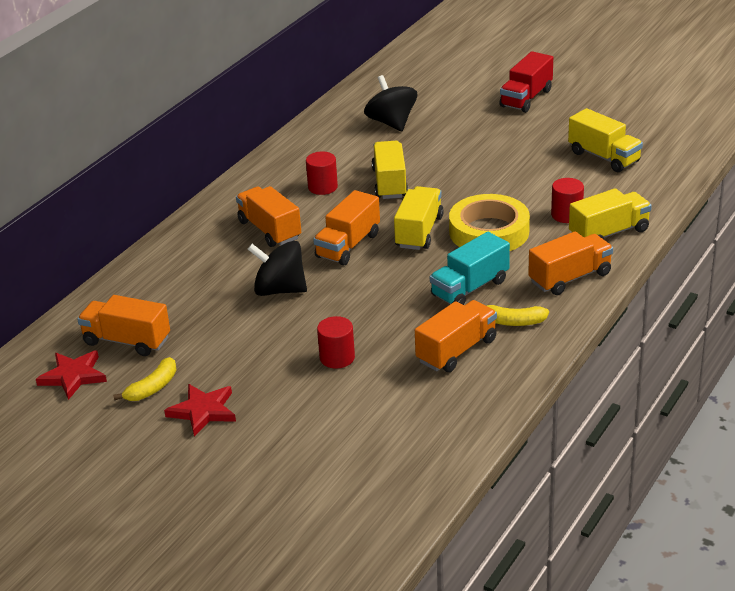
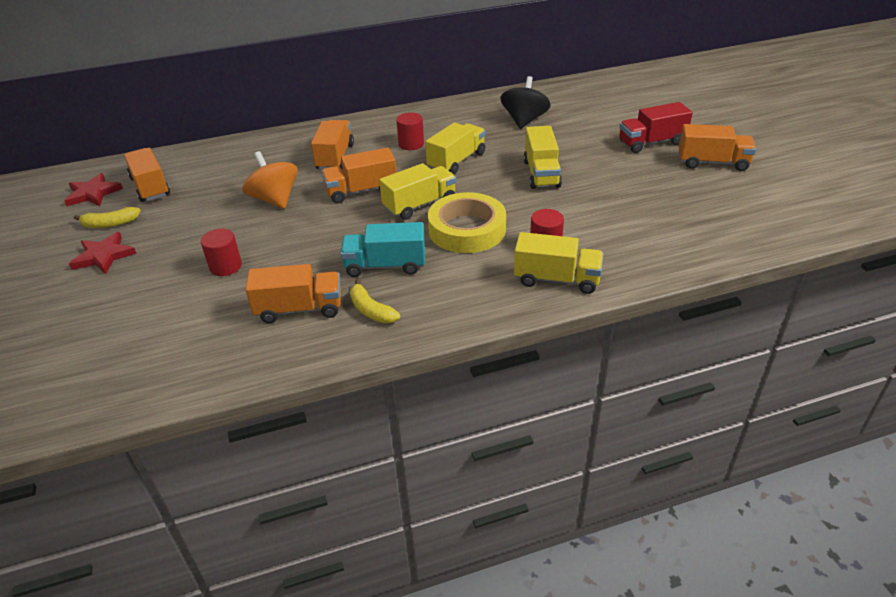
camera: 40 degrees right, 5 degrees up
(280, 290) = (275, 199): black spinning top -> orange spinning top
(570, 278) = (468, 300): orange truck -> orange truck (712, 163)
(604, 157) = (647, 214): yellow truck -> yellow truck (541, 173)

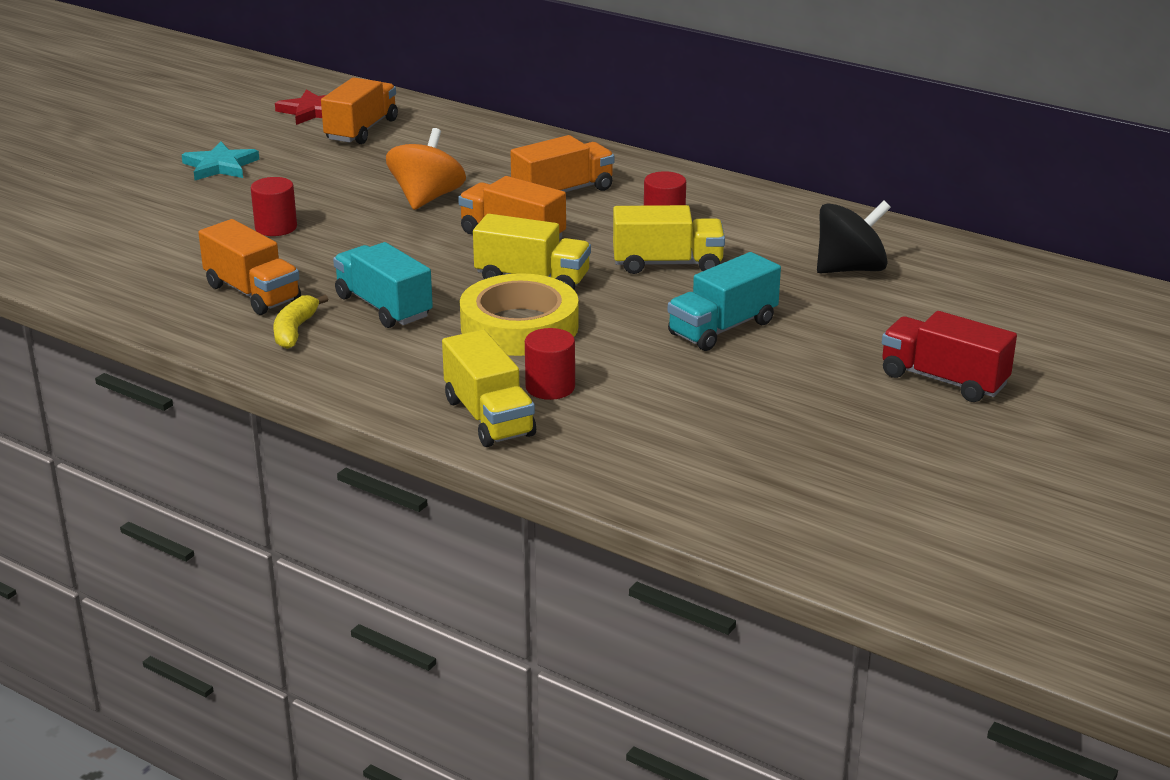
camera: 50 degrees right, 10 degrees down
(103, 256) = (220, 166): red star -> turquoise star
(110, 224) = (273, 144): yellow banana -> none
(541, 173) = (722, 328): yellow truck -> turquoise truck
(712, 163) = (960, 445): orange truck -> none

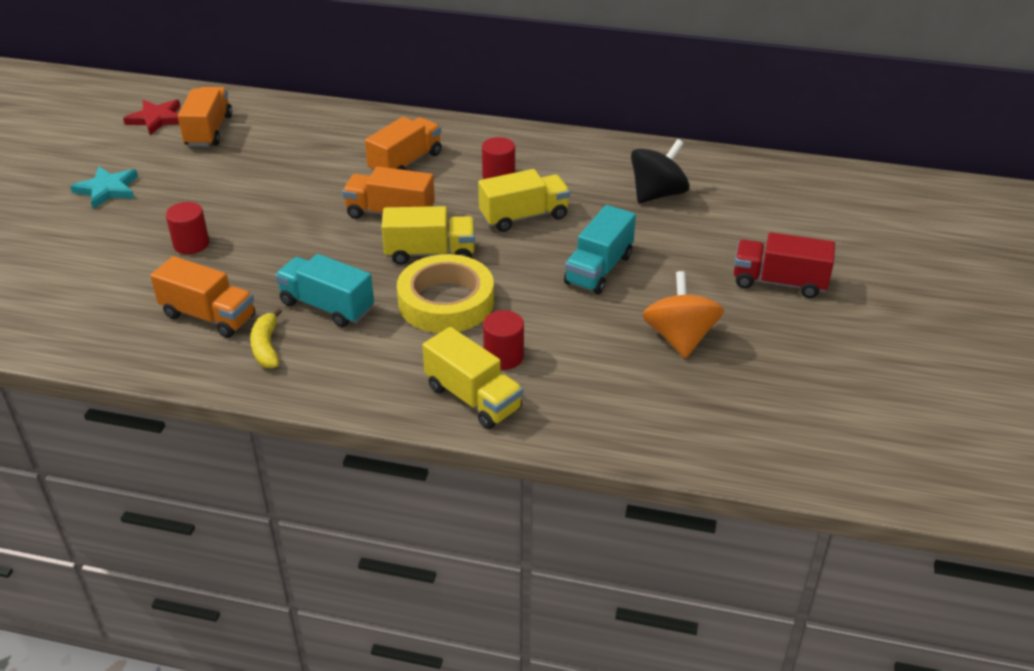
camera: 20 degrees left, 10 degrees up
(427, 198) = (301, 190): orange spinning top -> orange spinning top (680, 338)

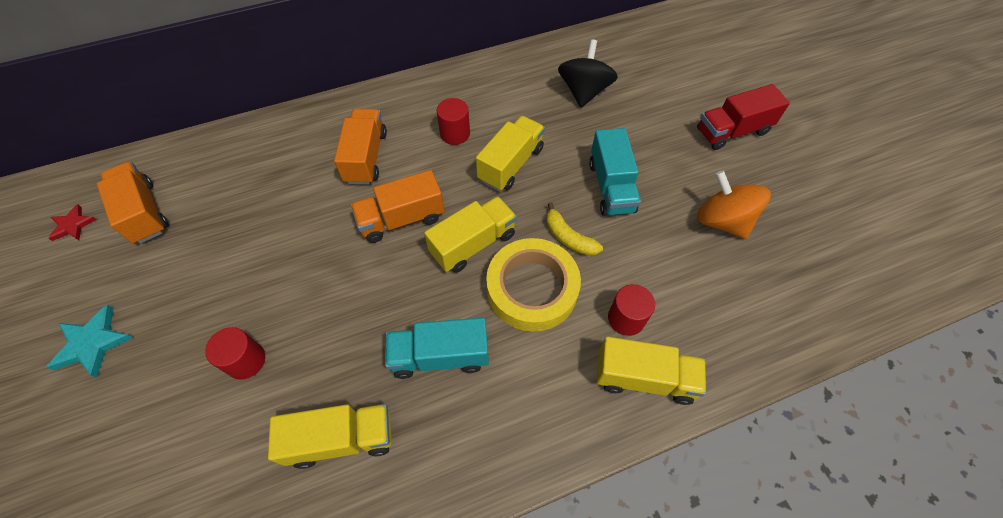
camera: 35 degrees left, 20 degrees up
(157, 119) = (73, 225): red star -> red star, size x0.65
(209, 316) = (341, 439): orange truck -> yellow truck
(266, 347) = (429, 439): yellow banana -> yellow banana (569, 237)

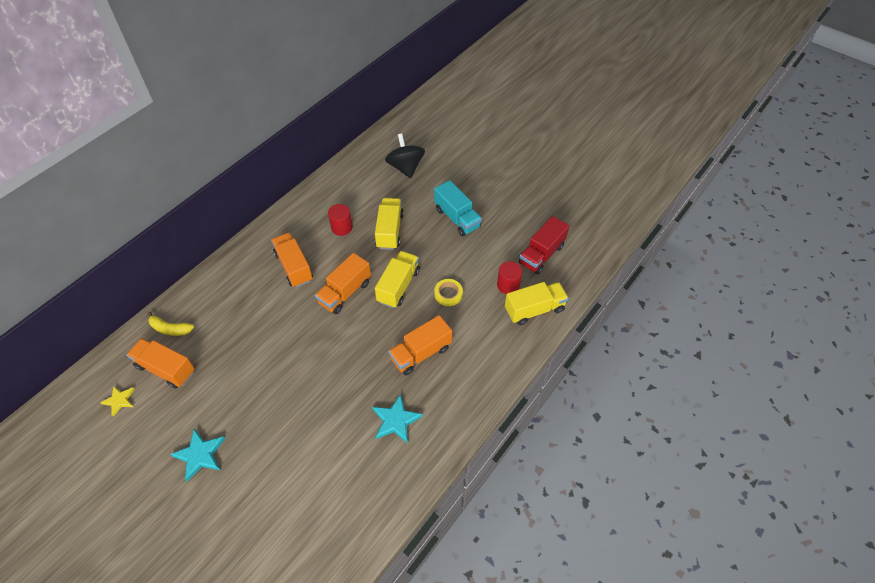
camera: 30 degrees left, 5 degrees down
(73, 225) = (119, 400): red star -> yellow star
(246, 361) = (308, 413): red cylinder -> none
(341, 439) = (396, 420): yellow truck -> turquoise star
(440, 356) = (421, 353): turquoise truck -> orange truck
(532, 288) = (448, 294): yellow tape -> yellow tape, size x0.49
(569, 237) = (451, 257): yellow banana -> yellow banana (170, 329)
(722, 221) = (528, 210): orange spinning top -> none
(732, 131) = (506, 156): red truck -> red truck (541, 254)

